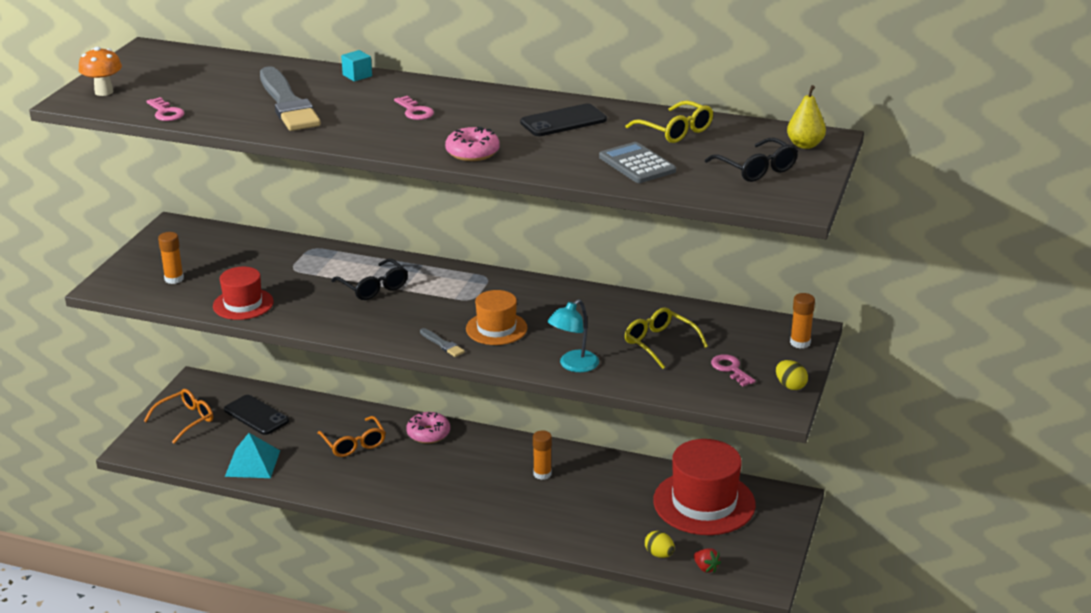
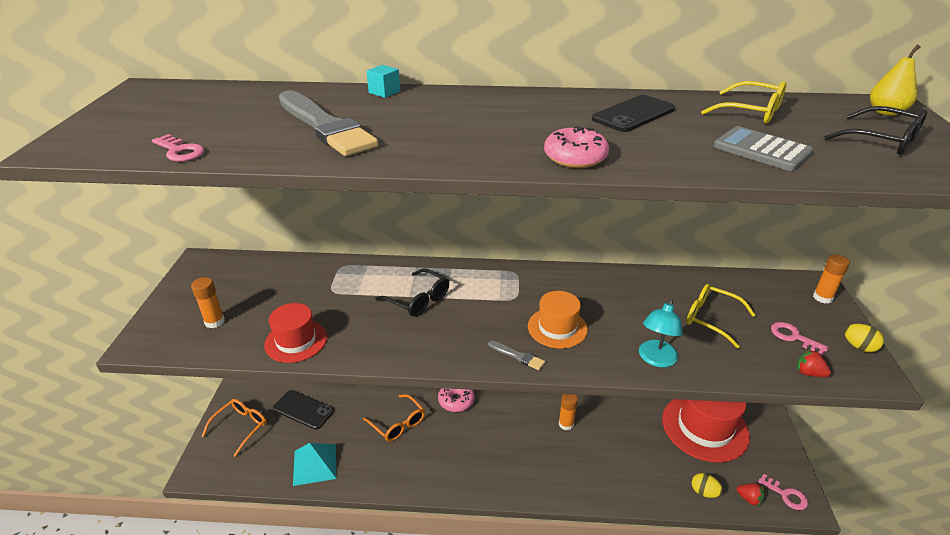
camera: 15 degrees left, 5 degrees up
(104, 92) = (95, 135): orange mushroom -> none
(415, 111) = (472, 120): pink key -> pink key (786, 495)
(715, 397) = (809, 373): none -> red strawberry

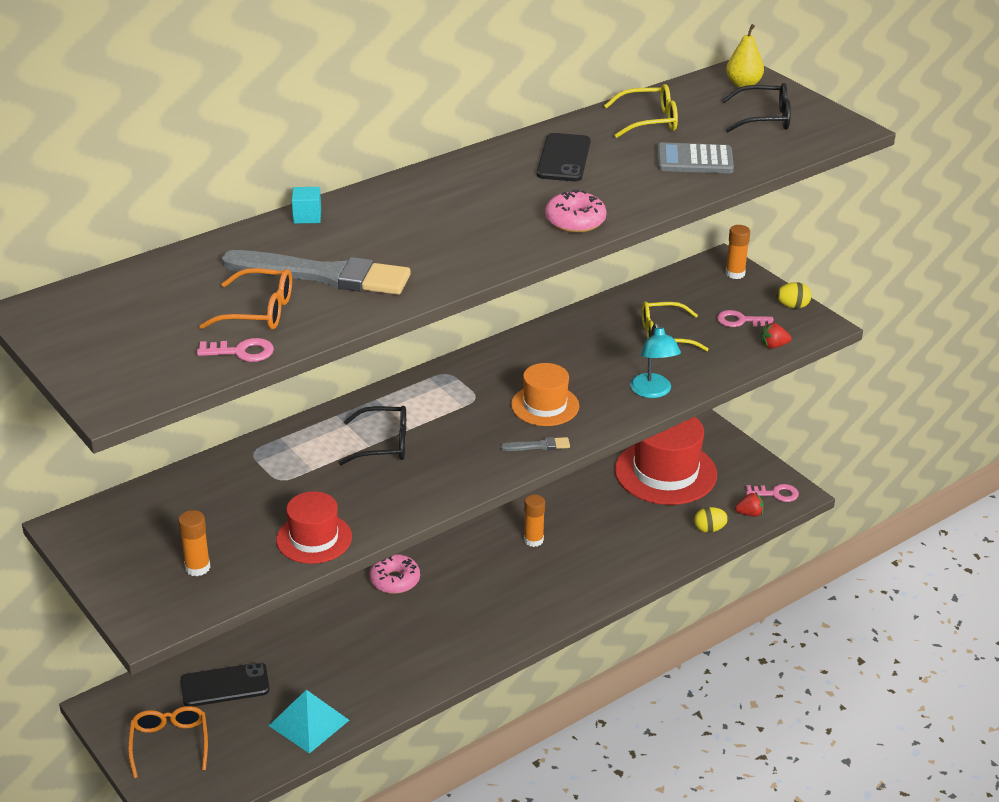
camera: 40 degrees left, 0 degrees up
(398, 423) = (355, 636): orange glasses -> orange glasses (259, 311)

